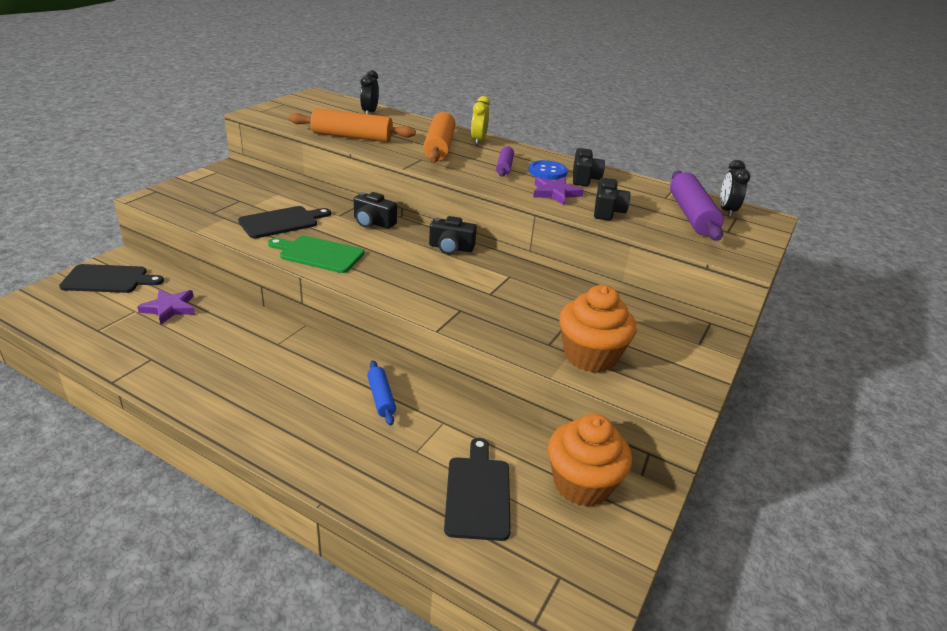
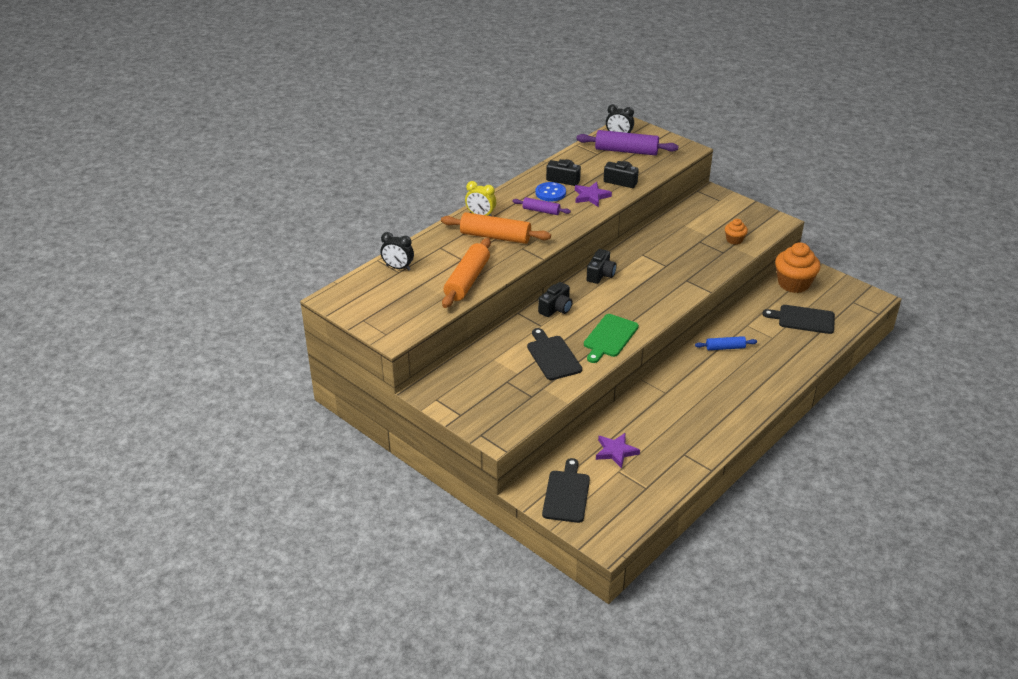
camera: 75 degrees left, 5 degrees up
(590, 356) = (734, 240): orange cupcake -> orange cupcake, size x0.51

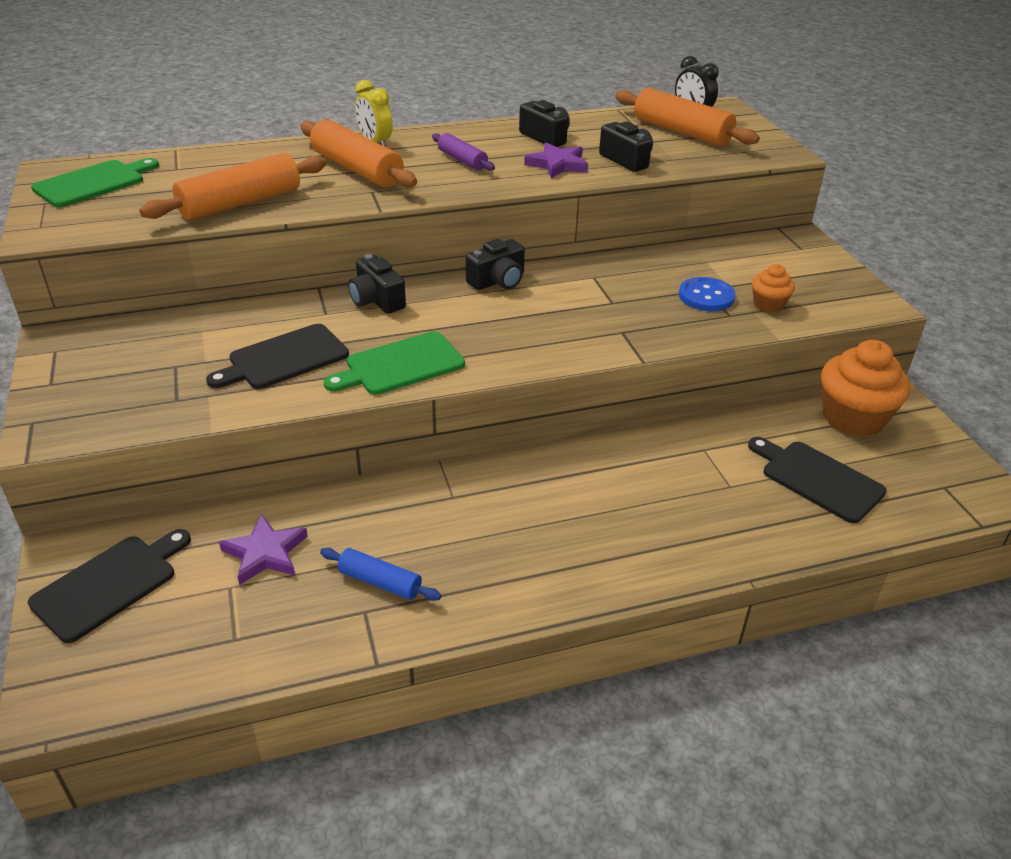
camera: 30 degrees right, 0 degrees up
(369, 298) = (93, 183): none -> green cutting board
(398, 267) = (183, 164): black clock -> none
(550, 193) = (505, 146): blue button -> blue button (706, 296)
(553, 356) = (284, 358): black cutting board -> black cutting board turned 135 degrees counterclockwise
(556, 308) = (376, 300): black camera -> black camera turned 75 degrees clockwise
(626, 151) = (681, 132): purple rolling pin -> orange rolling pin
(725, 348) = (629, 469): blue rolling pin -> blue rolling pin (380, 582)

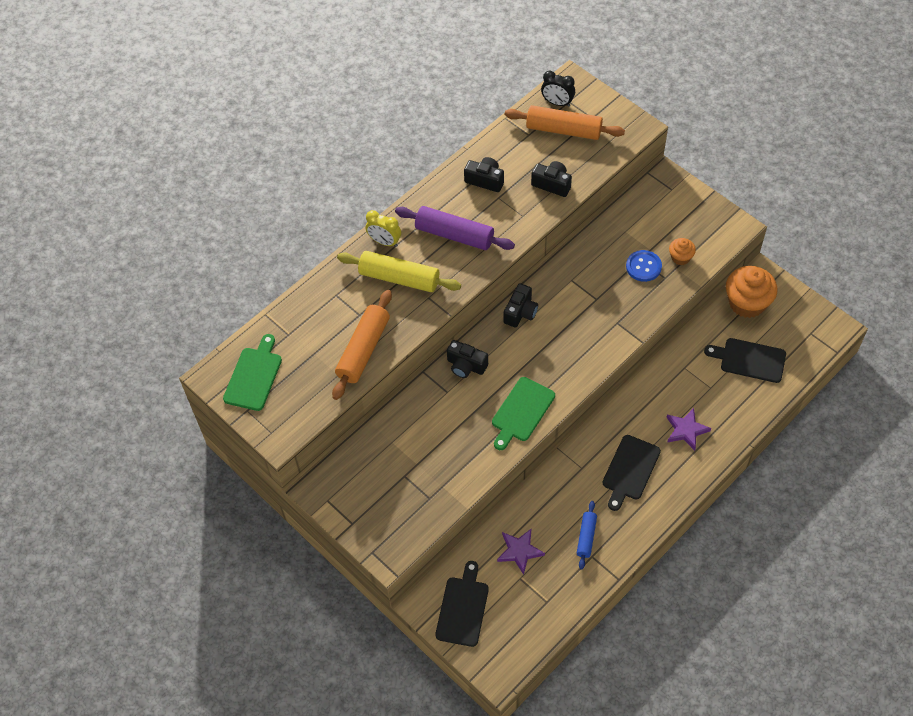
camera: 25 degrees left, 20 degrees up
(284, 358) = (457, 439): black cutting board -> black cutting board (630, 470)
(357, 169) = (399, 278): orange rolling pin -> yellow rolling pin
(380, 582) = (586, 537): blue rolling pin -> blue rolling pin turned 75 degrees counterclockwise
(462, 160) = (454, 235): purple rolling pin -> purple rolling pin, size x1.81
(557, 164) = (514, 210): purple star -> purple star (686, 430)

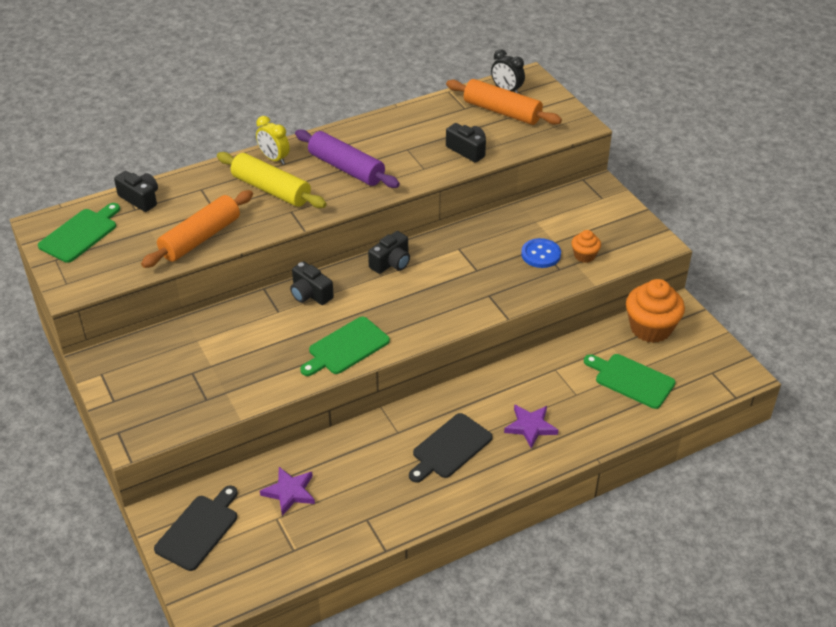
camera: 15 degrees right, 15 degrees down
(485, 180) = (401, 133): black camera -> black camera (140, 199)
(586, 537) = (370, 499): blue rolling pin -> none
(749, 360) = (631, 380): black cutting board -> green cutting board

